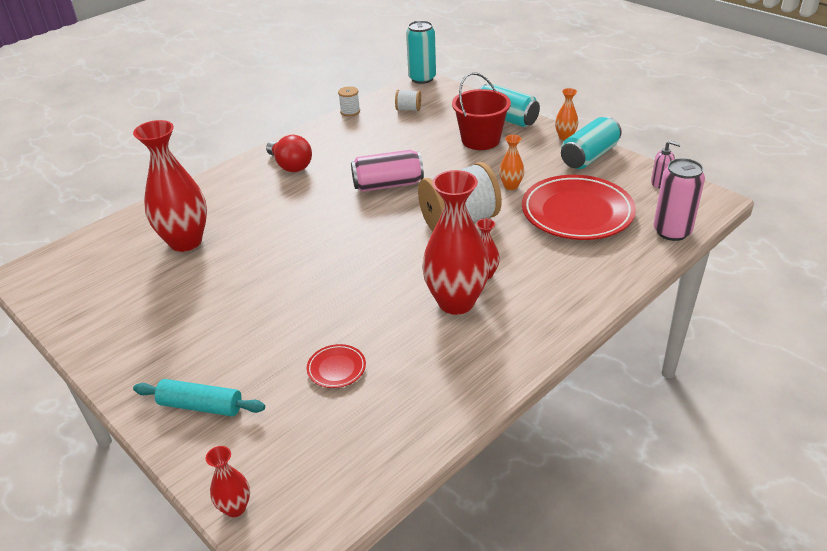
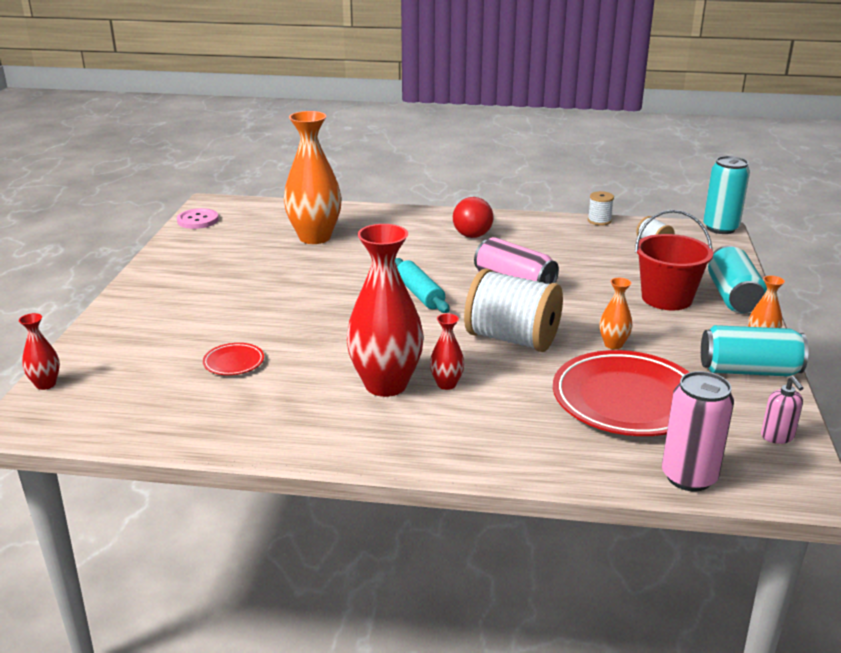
camera: 50 degrees right, 10 degrees down
(46, 294) = (198, 220): none -> pink button
(185, 242) = (315, 237): red vase -> orange vase
(201, 406) = (138, 325): turquoise rolling pin -> turquoise rolling pin (420, 294)

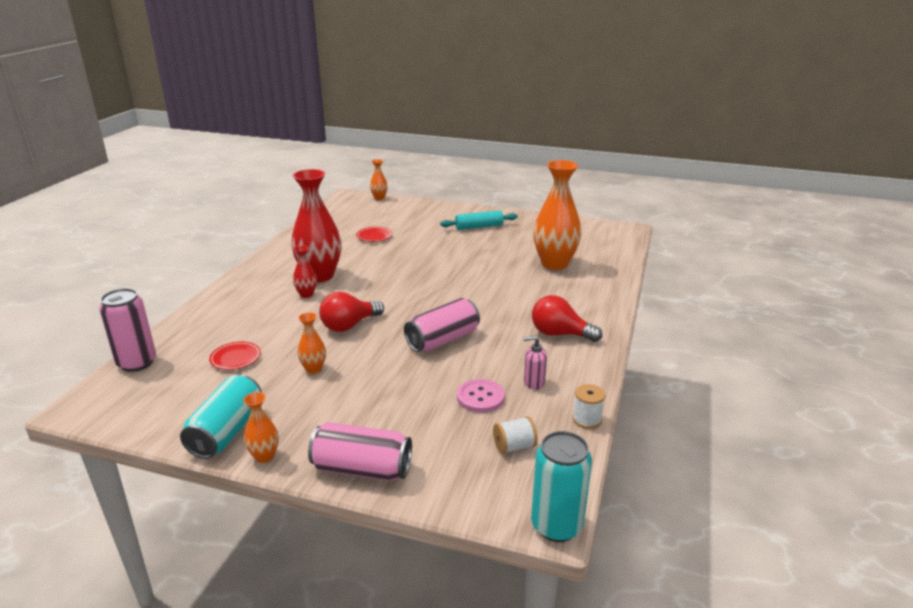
camera: 100 degrees right, 0 degrees up
(45, 384) = (379, 198): red vase -> orange vase
(198, 220) = (591, 225): pink button -> pink button (480, 397)
(420, 294) = (439, 297): turquoise rolling pin -> turquoise rolling pin (479, 227)
(512, 339) = (349, 325): white spool -> red light bulb
(627, 400) = (235, 358): red plate -> red plate, size x0.43
(667, 298) = (379, 420): red bucket -> none
(733, 297) = (362, 469): turquoise can -> pink can
(777, 436) = (136, 415): pink soap dispenser -> pink soap dispenser (533, 383)

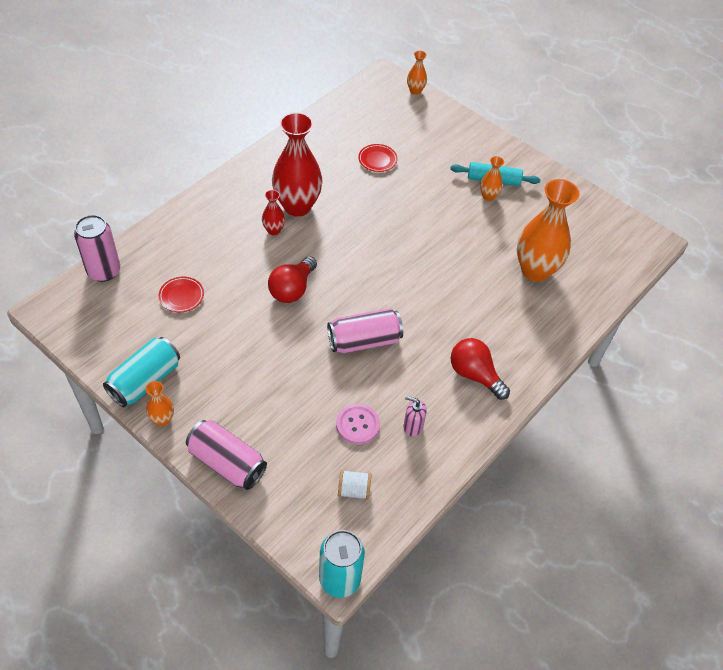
camera: 20 degrees right, 25 degrees up
(314, 369) = (238, 335): orange vase -> orange vase (488, 196)
(349, 325) = (292, 289): red light bulb -> red light bulb turned 45 degrees counterclockwise
(587, 419) = (431, 487): white spool -> none

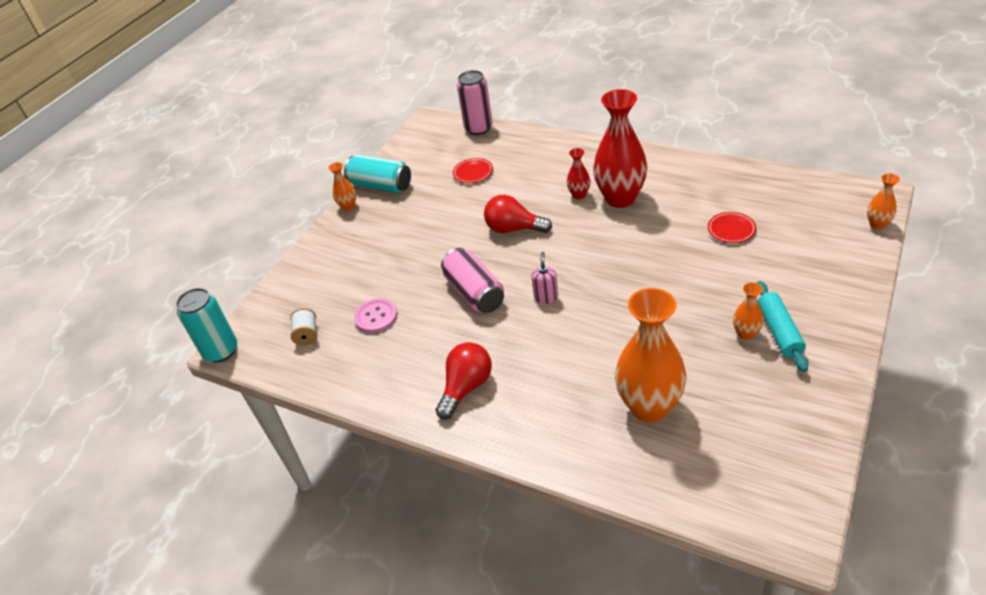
camera: 85 degrees right, 10 degrees down
(227, 463) = (317, 252): pink can -> none
(412, 426) = (386, 355): pink soap dispenser -> pink soap dispenser (546, 297)

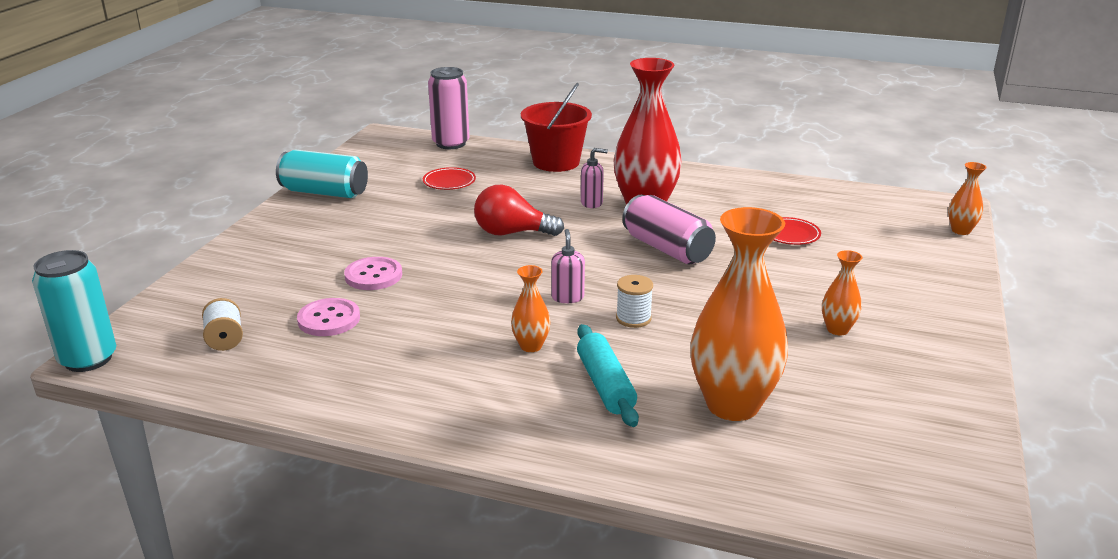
camera: 15 degrees left, 15 degrees down
(348, 207) = (280, 211): orange vase -> orange vase (531, 346)
(409, 274) = (373, 275): none -> pink button
(466, 387) = (470, 391): red light bulb -> none
(474, 293) = (468, 294): pink can -> pink can (667, 249)
(557, 148) = (556, 162): none -> red bucket
(579, 195) = (592, 203): red vase -> pink soap dispenser
(591, 319) = (633, 318): none -> white spool
(779, 331) = (878, 327): turquoise rolling pin -> turquoise rolling pin (605, 385)

